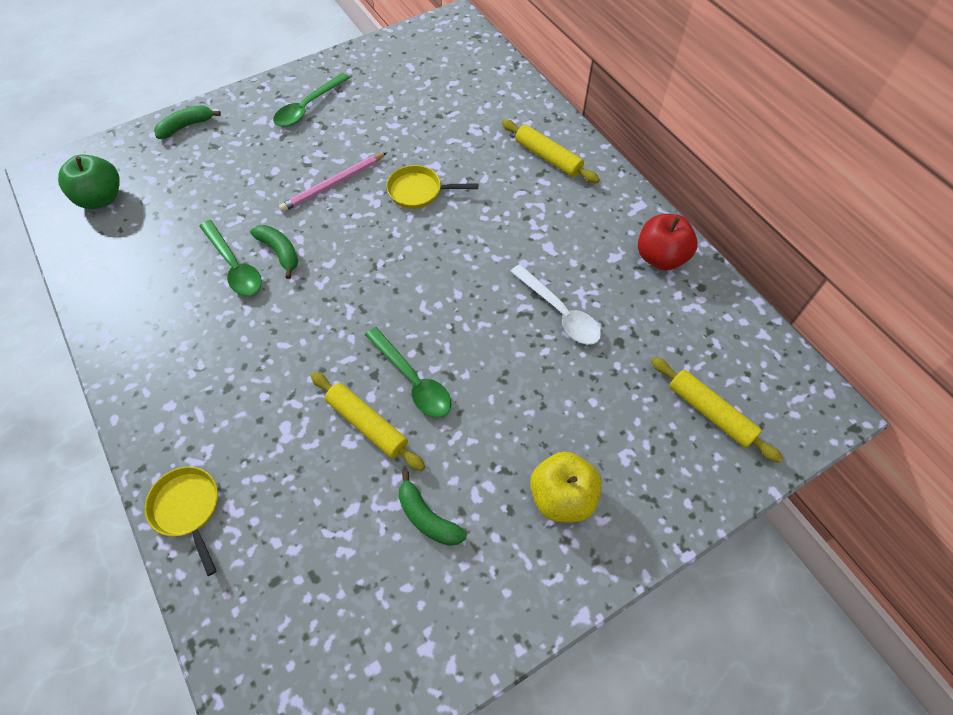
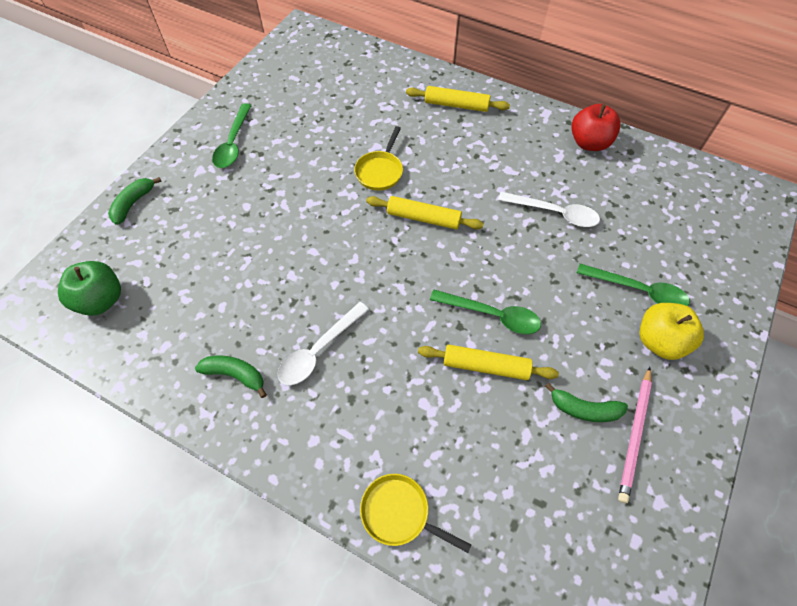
camera: 30 degrees left, 0 degrees up
(234, 266) = (275, 299): green spoon -> green spoon (638, 290)
(234, 330) = (319, 350): none -> white spoon
(280, 252) = (306, 270): green banana -> green banana (235, 375)
(333, 184) = (306, 196): pink pencil -> pink pencil (634, 435)
(419, 191) = (380, 171): yellow pan -> yellow pan turned 45 degrees counterclockwise
(710, 412) = (702, 233): yellow rolling pin -> yellow rolling pin (423, 218)

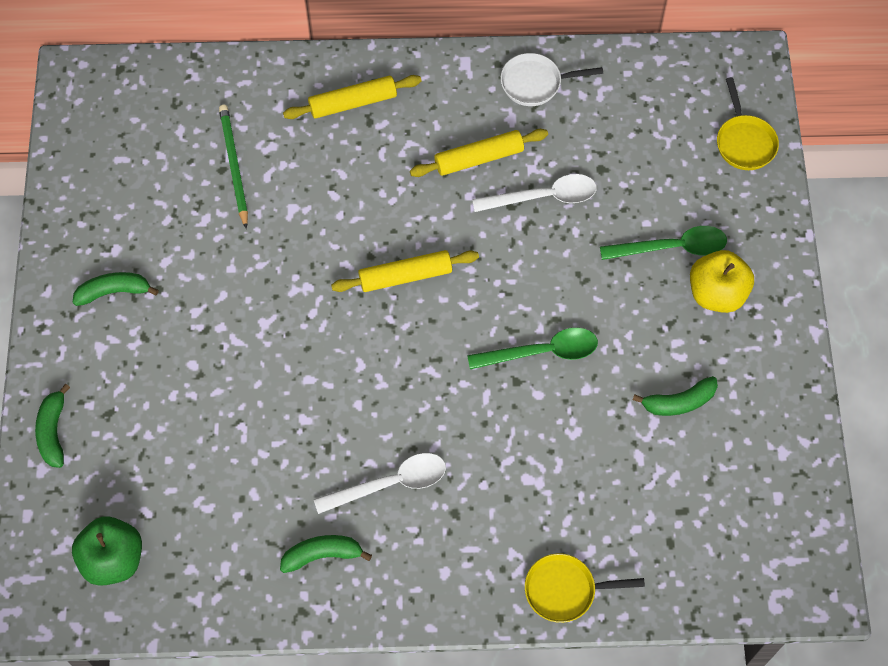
camera: 30 degrees left, 5 degrees up
(233, 143) = (114, 292): green spoon -> green banana
(319, 350) = (390, 484): white spoon -> white spoon turned 120 degrees counterclockwise
(357, 108) = (234, 165): none -> green pencil
(380, 171) = (319, 241): yellow pan -> yellow pan (744, 142)
(485, 366) = (565, 409): yellow rolling pin -> yellow rolling pin (479, 158)
(589, 143) = (535, 83): red apple -> white pan
(634, 435) = (735, 402): pink pencil -> none

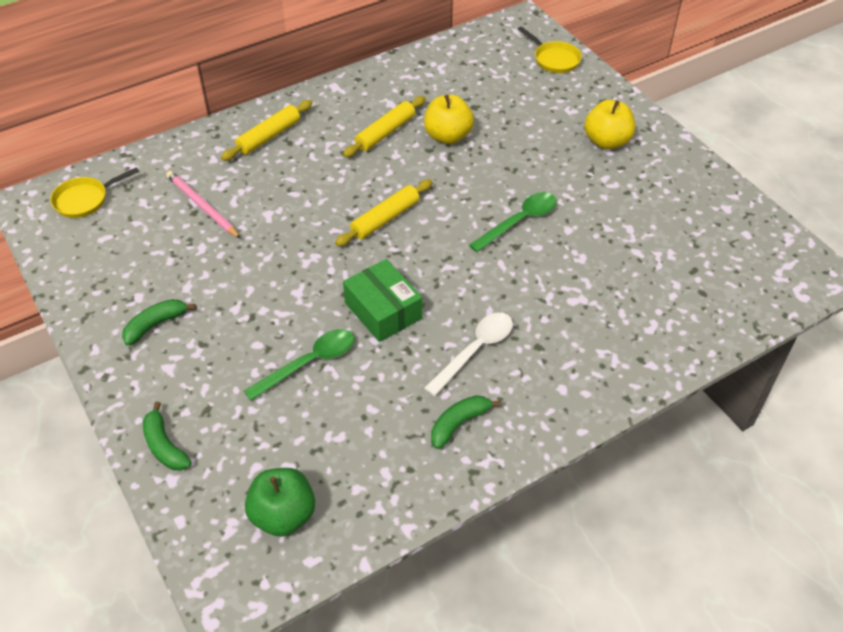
camera: 30 degrees left, 15 degrees down
(234, 165) = (202, 206): green pencil -> pink pencil
(333, 389) = (383, 310): none -> green box
(535, 83) = (392, 79): white pan -> none
(543, 197) = (448, 136): white spoon -> yellow apple
(565, 590) = (657, 356): yellow pan -> yellow pan (85, 200)
(672, 247) = (556, 129): green spoon -> green spoon (309, 363)
(678, 402) = (635, 210): green banana -> none

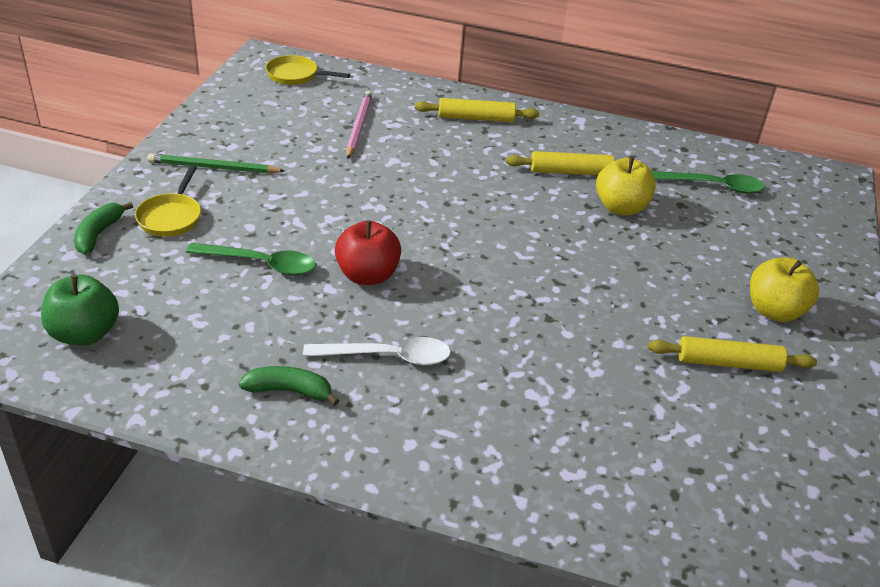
camera: 45 degrees right, 10 degrees down
(155, 325) = (213, 167): green banana -> green pencil
(383, 310) = (367, 275): green box -> red apple
(385, 219) = (472, 223): yellow rolling pin -> yellow rolling pin (728, 363)
(519, 221) = (582, 304): green spoon -> green spoon (713, 186)
(554, 59) = (822, 221): yellow pan -> yellow pan (171, 217)

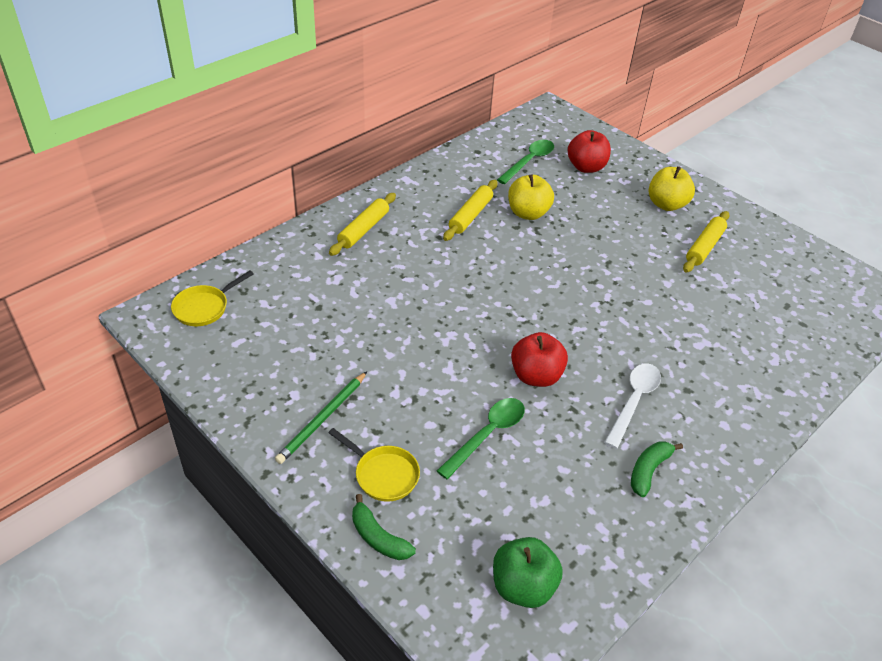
camera: 60 degrees left, 5 degrees up
(358, 126) = (324, 300): pink pencil -> none
(760, 229) = (586, 167): none -> red apple

